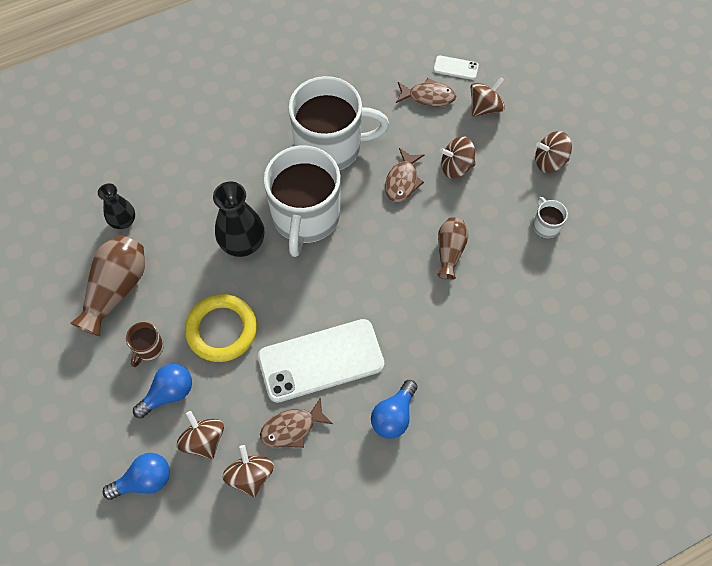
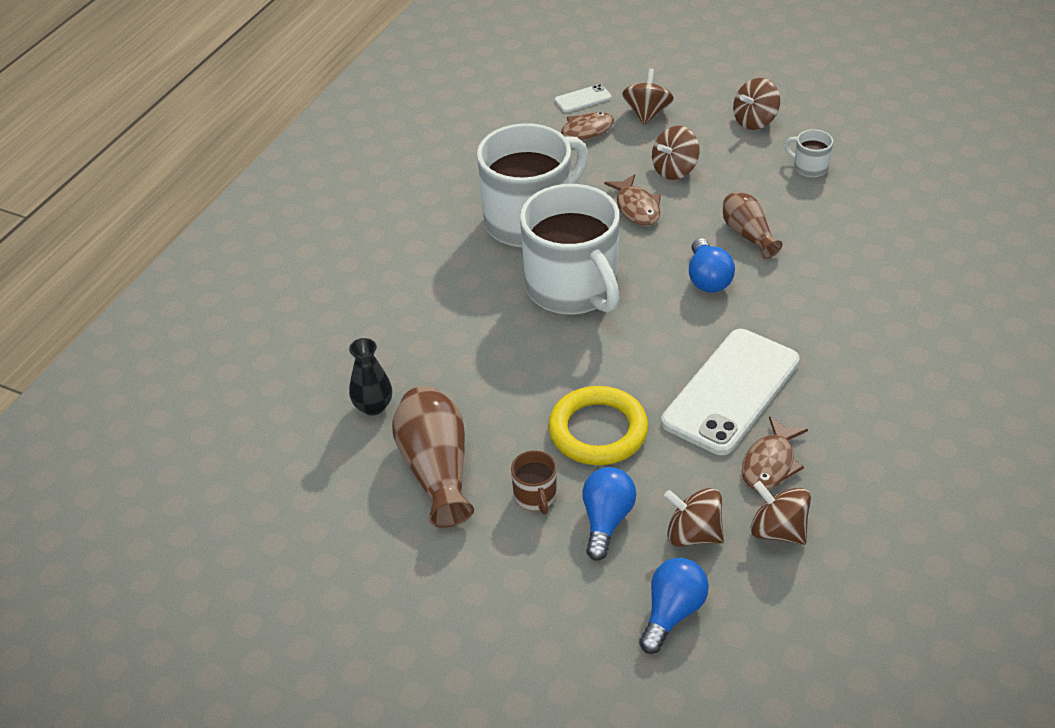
camera: 35 degrees left, 20 degrees down
(243, 243) = (533, 347): black vase -> none
(393, 415) = (854, 389): blue light bulb -> blue light bulb (708, 279)

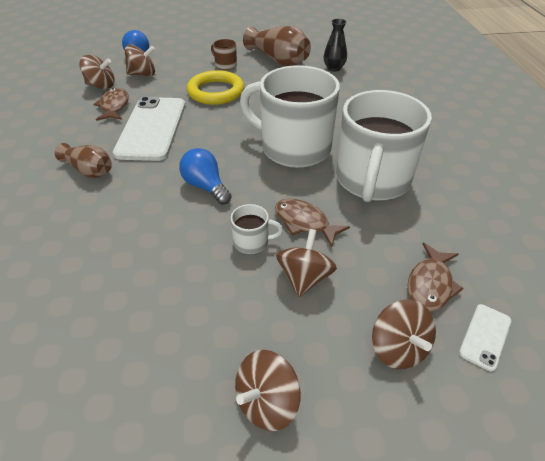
camera: 145 degrees right, 0 degrees up
(606, 520) = (186, 67): blue light bulb -> none
(748, 234) = (193, 235): brown vase -> brown vase (89, 170)
(755, 121) = (267, 402): brown spinning top -> brown spinning top turned 150 degrees counterclockwise
(809, 167) = (165, 347): white mug -> white mug (252, 242)

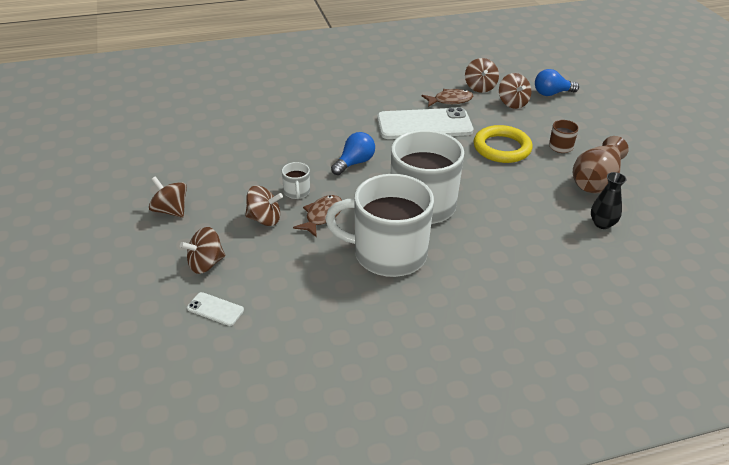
camera: 80 degrees right, 5 degrees down
(89, 170) = (360, 109): brown vase -> none
(430, 284) = (263, 284): brown fish -> none

